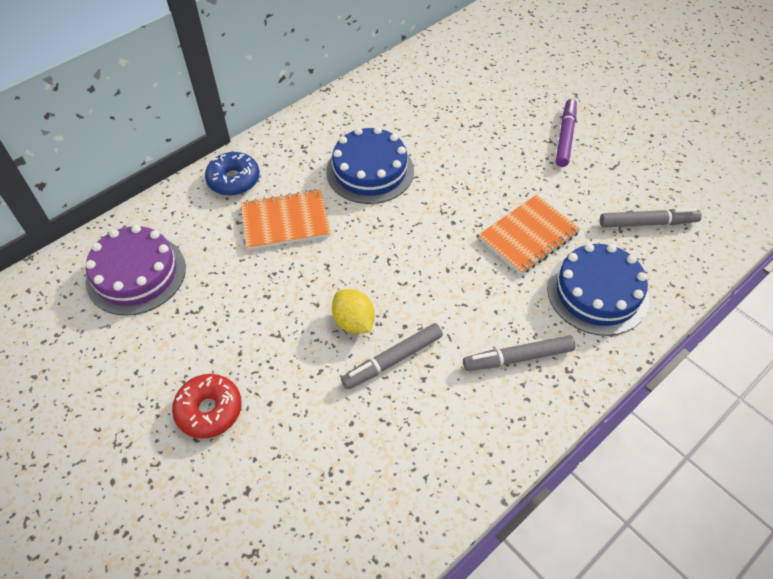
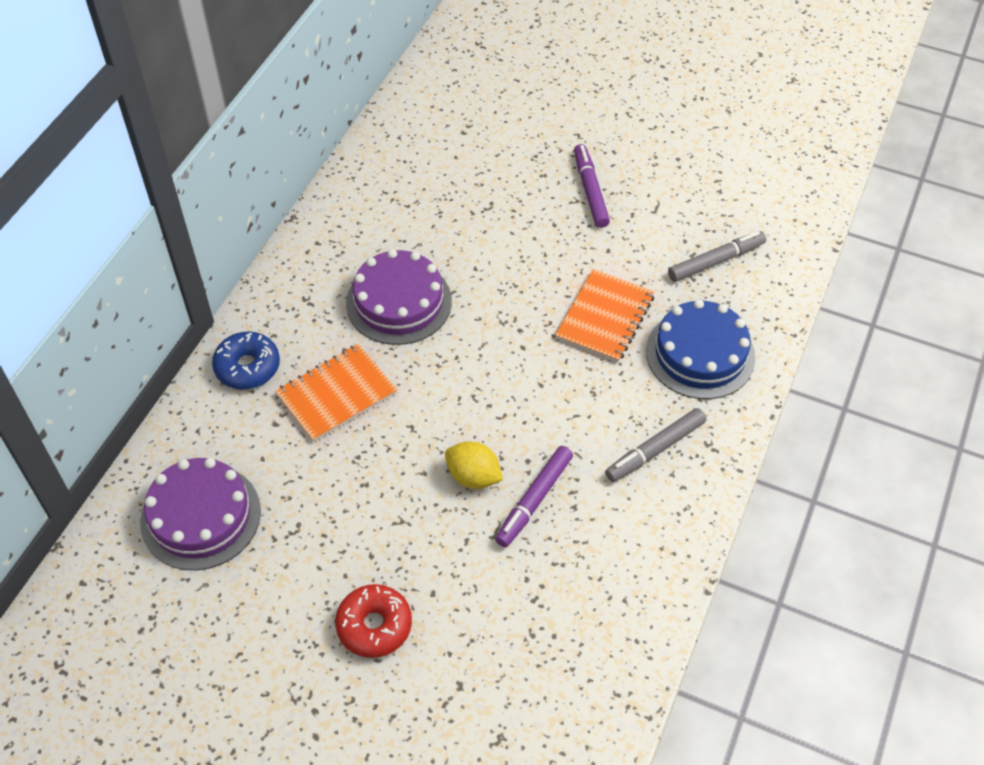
camera: 25 degrees left, 0 degrees up
(370, 171) = (399, 302): blue cake -> purple cake
(393, 360) = (534, 500): grey marker -> purple marker

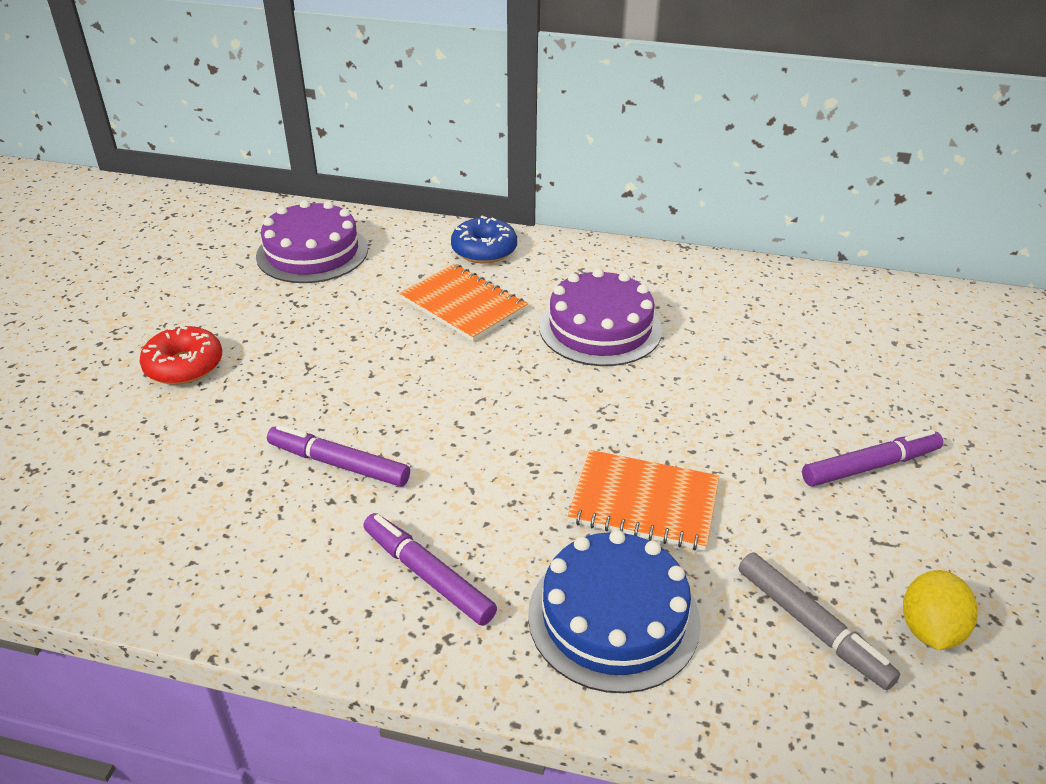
camera: 80 degrees right, 15 degrees down
(473, 476) = (369, 411): yellow lemon -> yellow lemon (929, 629)
(655, 450) = (428, 576): grey marker -> purple marker

